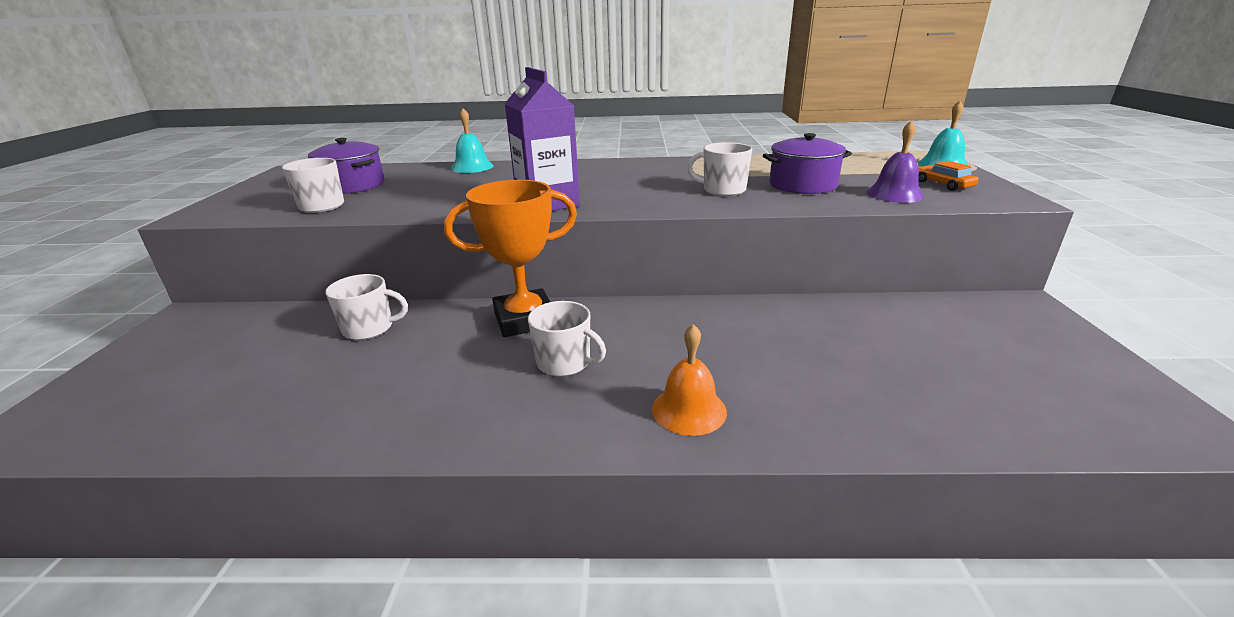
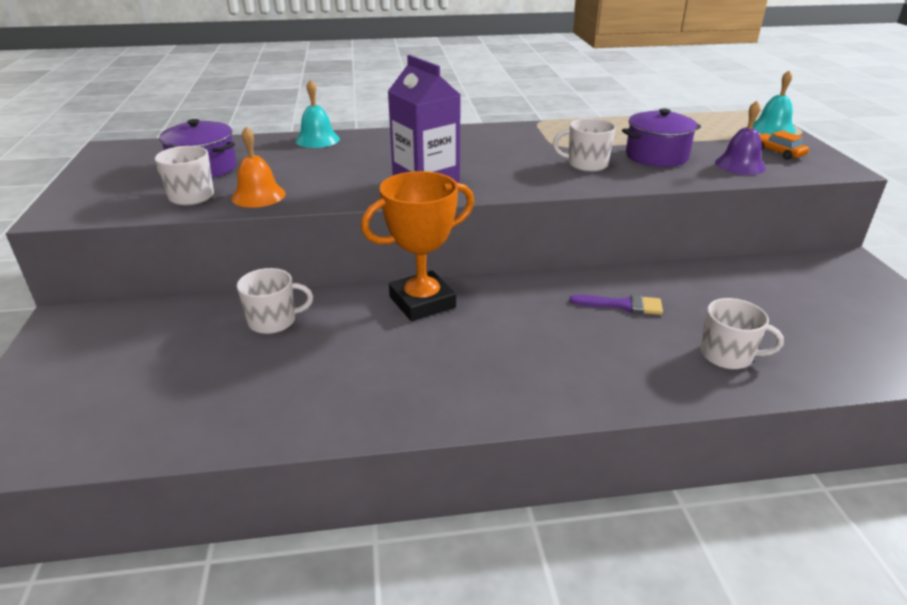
camera: 10 degrees left, 5 degrees up
(565, 363) = (480, 342): white mug -> white mug (727, 355)
(689, 410) = (603, 376): orange bell -> orange bell (258, 196)
(739, 335) = (622, 305): none -> purple brush

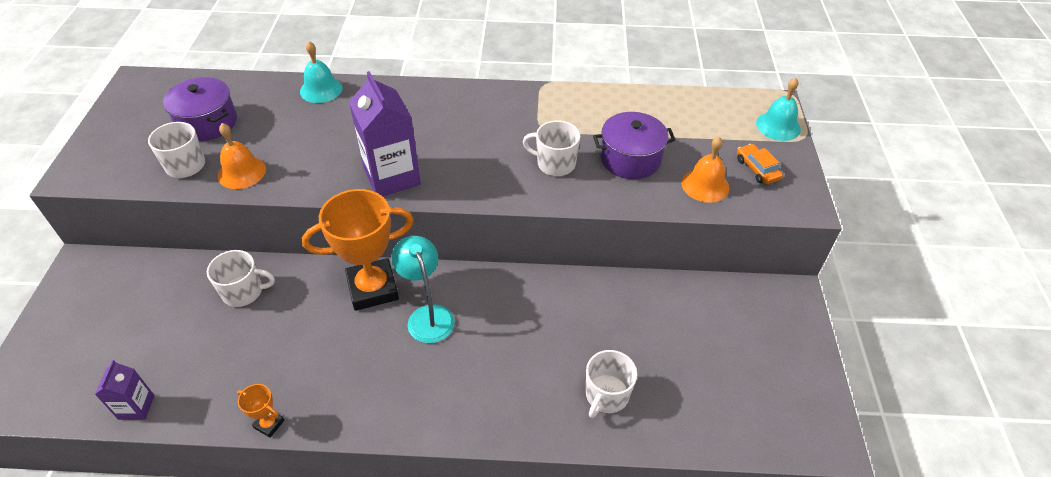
camera: 10 degrees right, 15 degrees up
(172, 438) = (136, 407): none -> purple carton
(353, 431) = (269, 424): none -> orange trophy
(494, 316) = (427, 315): none -> turquoise lamp
(622, 305) = (544, 320): purple brush -> none
(727, 355) = (606, 395): white mug -> white mug turned 90 degrees clockwise
(740, 165) = (705, 185): purple bell -> orange bell

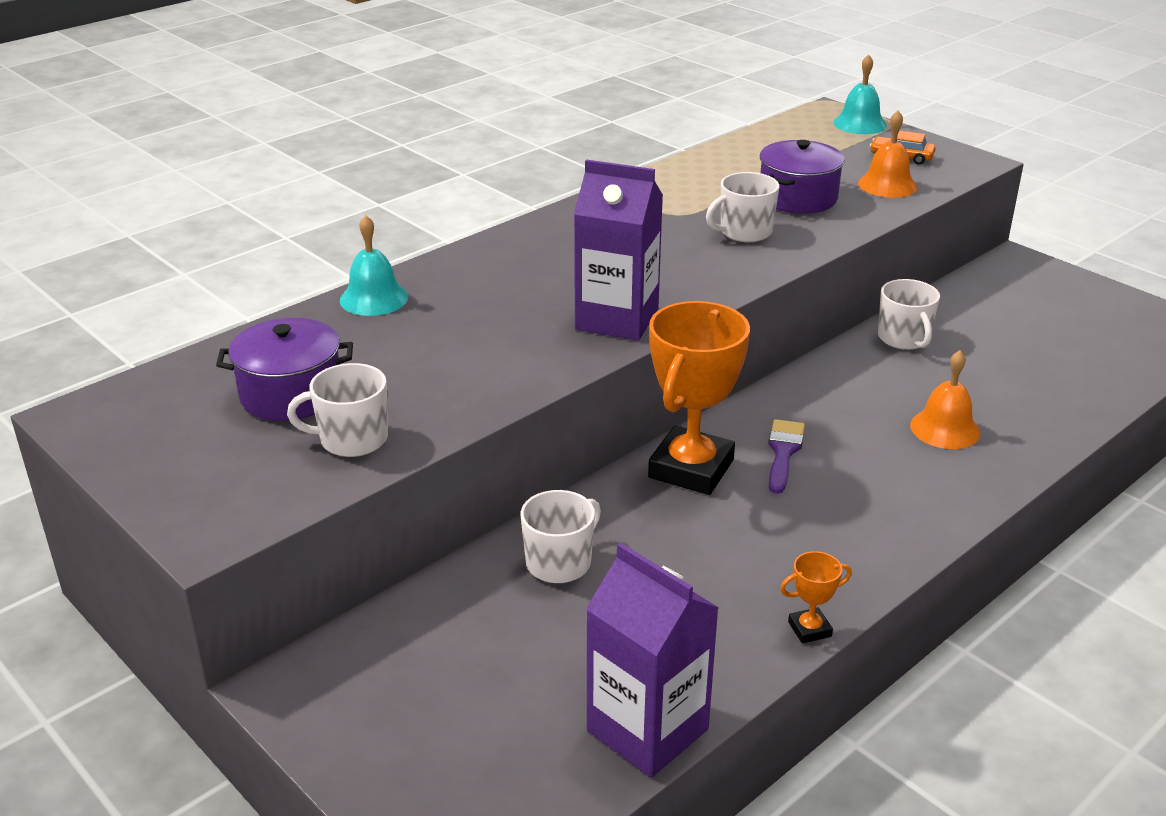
camera: 45 degrees left, 15 degrees down
(136, 407) = (647, 730): purple carton -> purple carton, size x1.90
(241, 172) = (441, 405): orange bell -> orange bell (945, 429)
(427, 315) = (783, 452): turquoise lamp -> purple brush
(606, 395) = (1023, 403): white mug -> white mug (904, 339)

